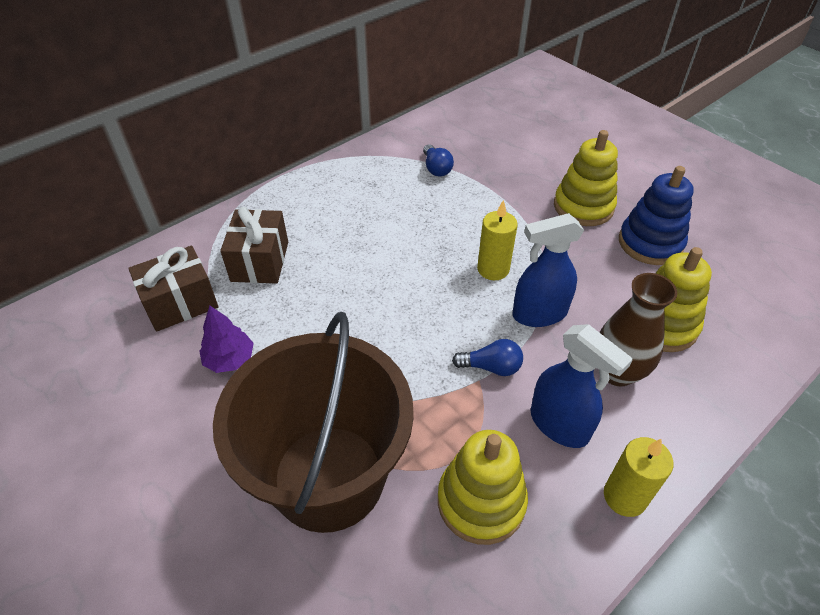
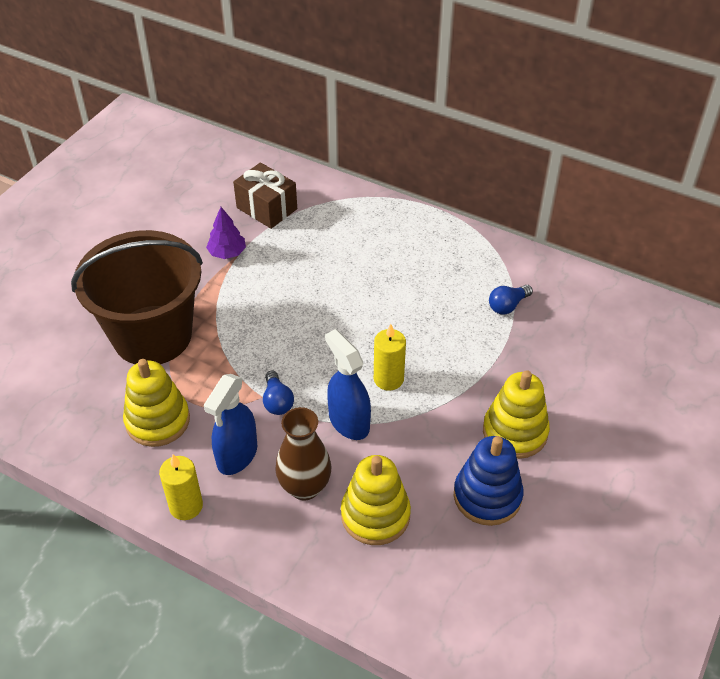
camera: 70 degrees right, 0 degrees up
(260, 261) = (327, 232): brown gift -> none

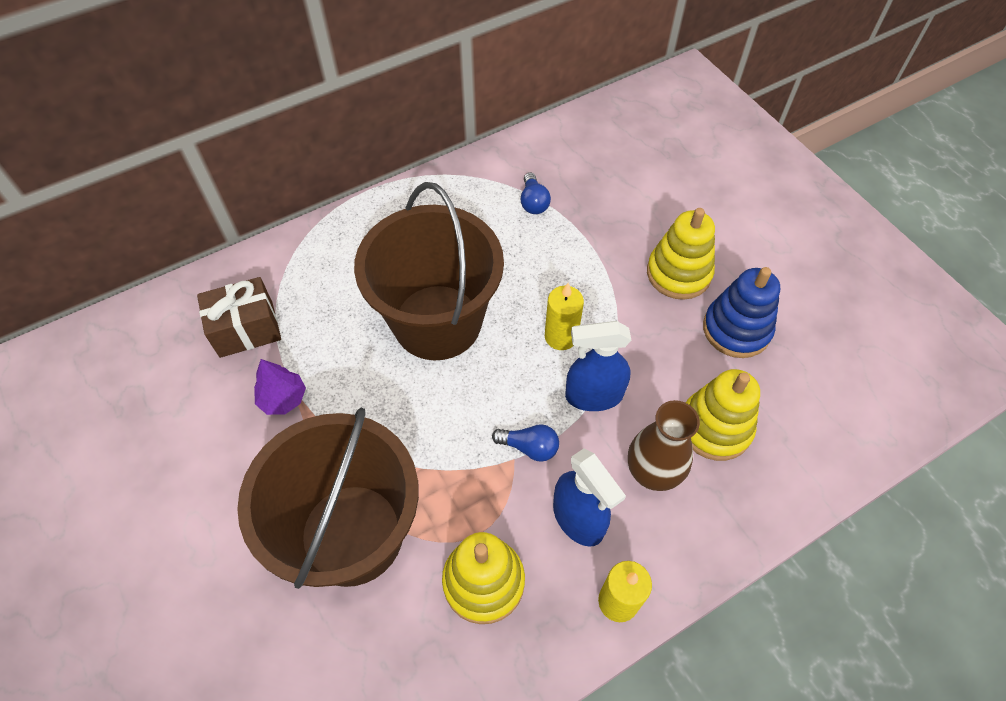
camera: 60 degrees left, 10 degrees up
(346, 301) = (437, 322): none -> brown bucket

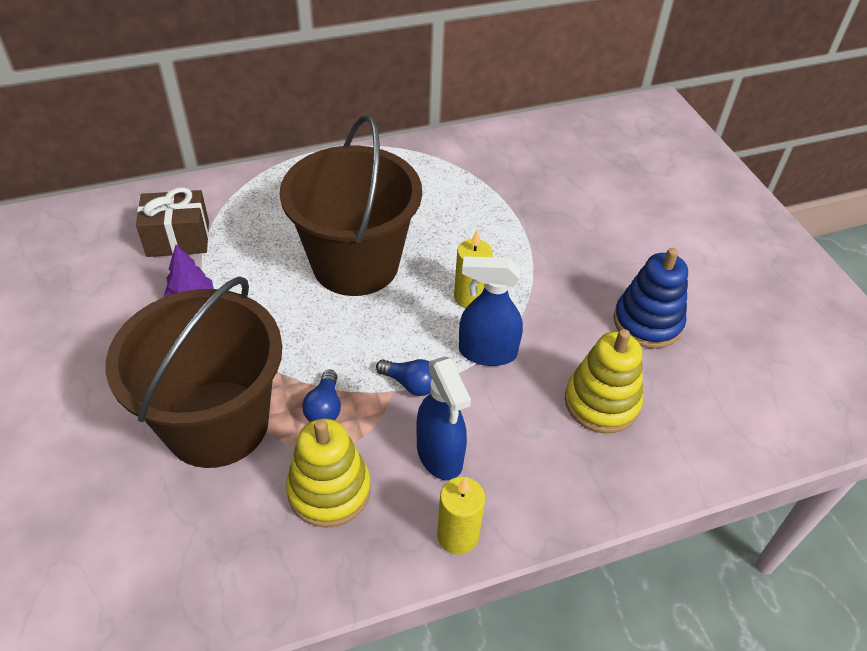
camera: 10 degrees right, 10 degrees down
(533, 202) = (477, 183): blue light bulb -> blue light bulb (324, 408)
(652, 473) = (526, 430): brown vase -> none
(678, 273) = (602, 265): yellow stacking toy -> none

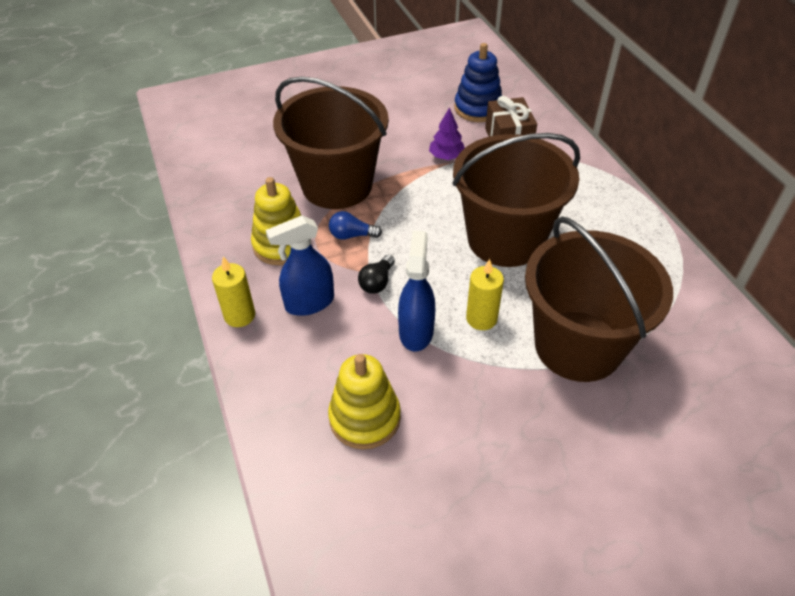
camera: 90 degrees right, 0 degrees up
(410, 384) = (377, 282): blue light bulb -> black light bulb
(505, 233) = (578, 346): none -> brown bucket
(647, 322) = (473, 470): blue stacking toy -> blue stacking toy (478, 108)

